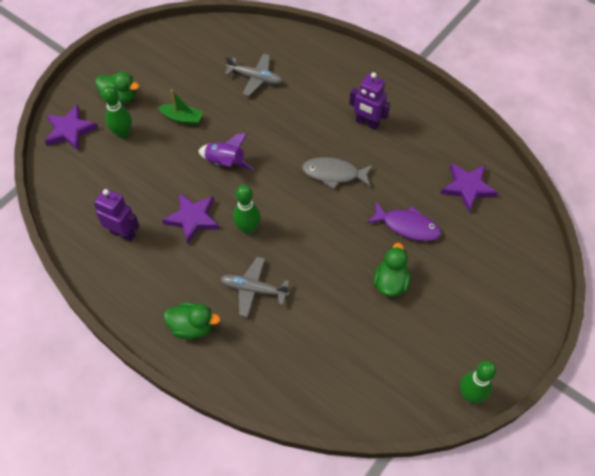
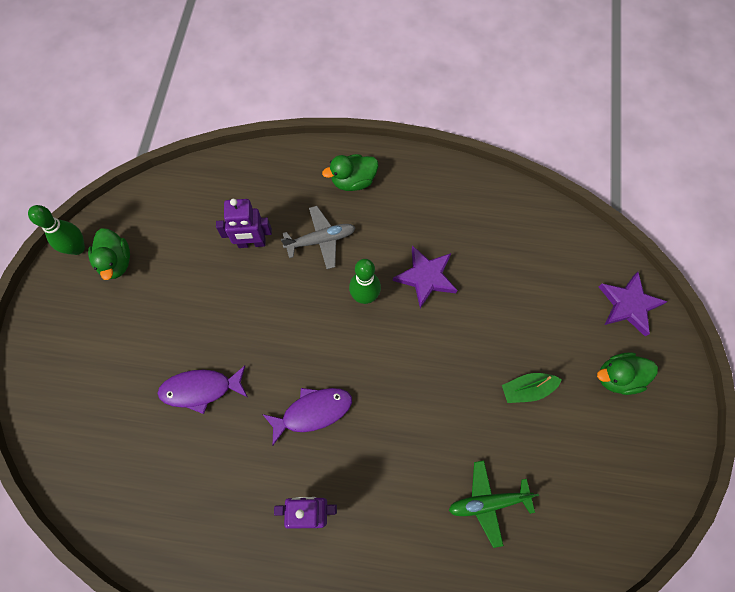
camera: 150 degrees right, 10 degrees up
(123, 133) = (573, 333): green bowling pin -> none
(123, 233) = (479, 227): purple robot -> purple robot (251, 243)
(225, 163) = (438, 358): purple rocket -> none
(255, 78) = (488, 502): grey plane -> green plane
(334, 174) = (312, 412): grey fish -> purple fish
(390, 282) = (192, 315): green duck -> green duck (116, 262)
(467, 187) = (149, 481): purple star -> none

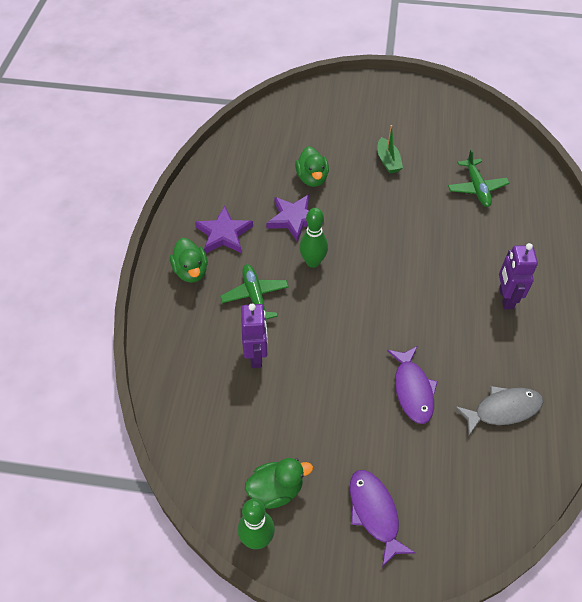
camera: 90 degrees left, 15 degrees down
(168, 482) = (503, 410): none -> grey fish
(312, 412) = (423, 299): purple fish -> purple fish (374, 513)
(321, 240) = (255, 296): grey plane -> green plane
(617, 377) = (373, 112): green duck -> green duck (312, 178)
(629, 305) = (316, 101): purple star -> purple star (224, 234)

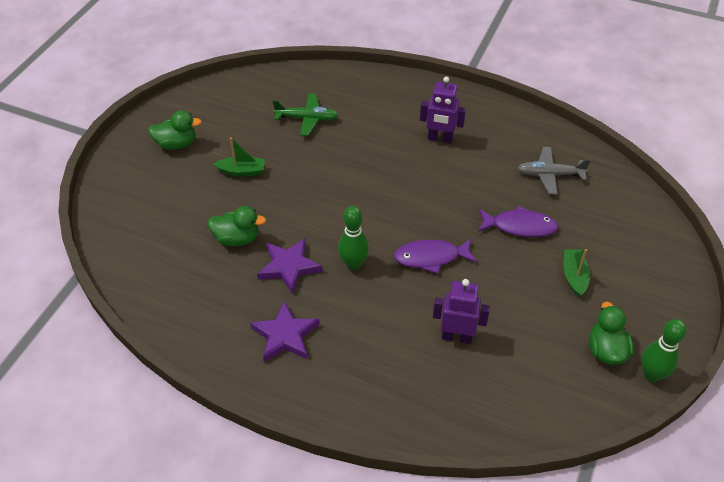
camera: 75 degrees left, 5 degrees down
(191, 271) = (328, 377): green duck -> green duck (176, 144)
(255, 296) = (382, 323): green plane -> none
(363, 450) = (574, 276): none -> green boat
(374, 513) = (633, 283): purple fish -> purple fish (431, 257)
(503, 410) = (549, 175): grey fish -> grey plane

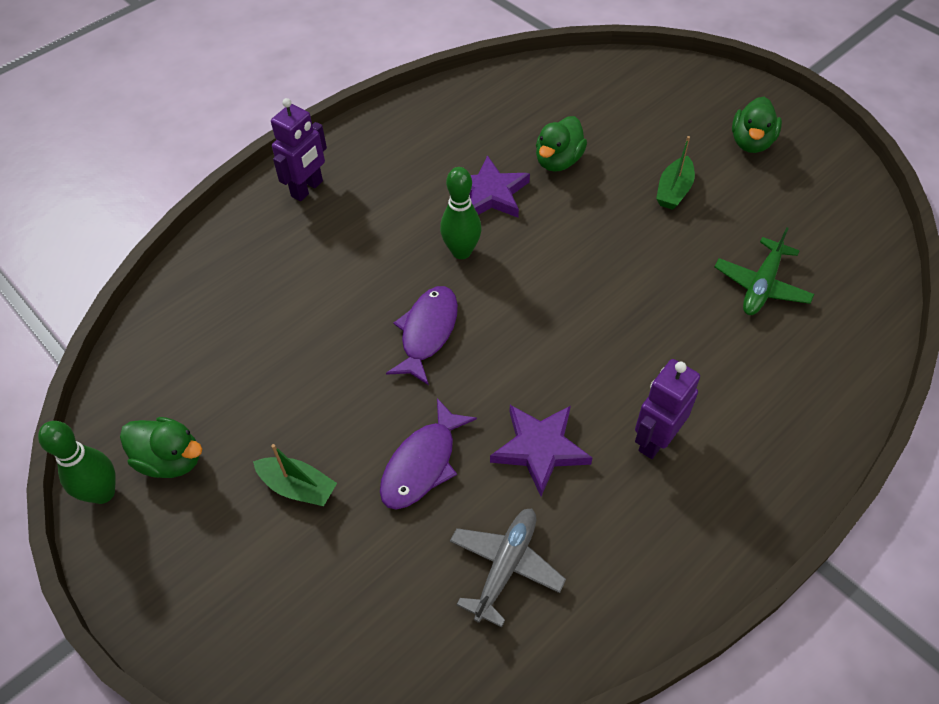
camera: 115 degrees right, 5 degrees up
(285, 335) = (398, 166): purple star -> purple star (540, 449)
(456, 337) = (297, 311): purple robot -> purple robot (307, 189)

